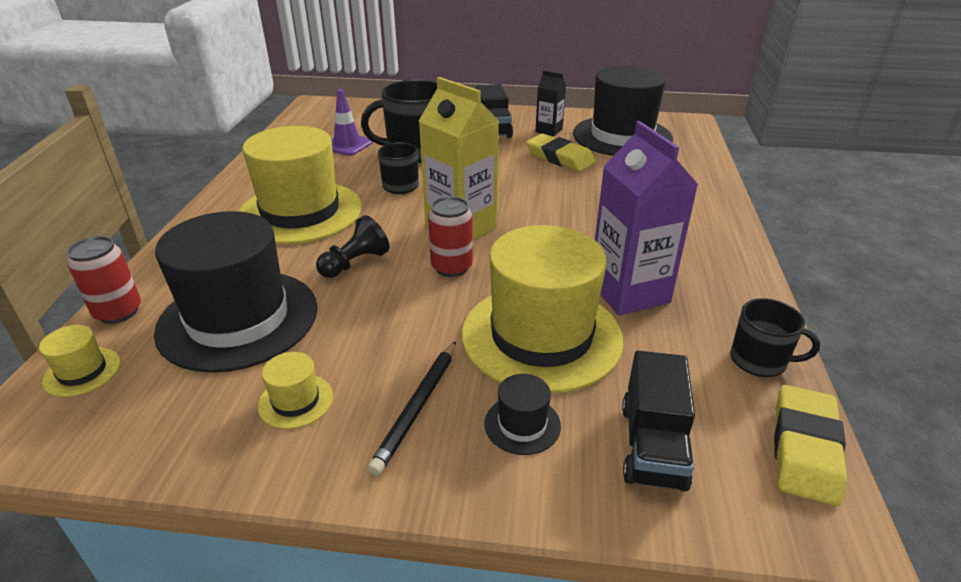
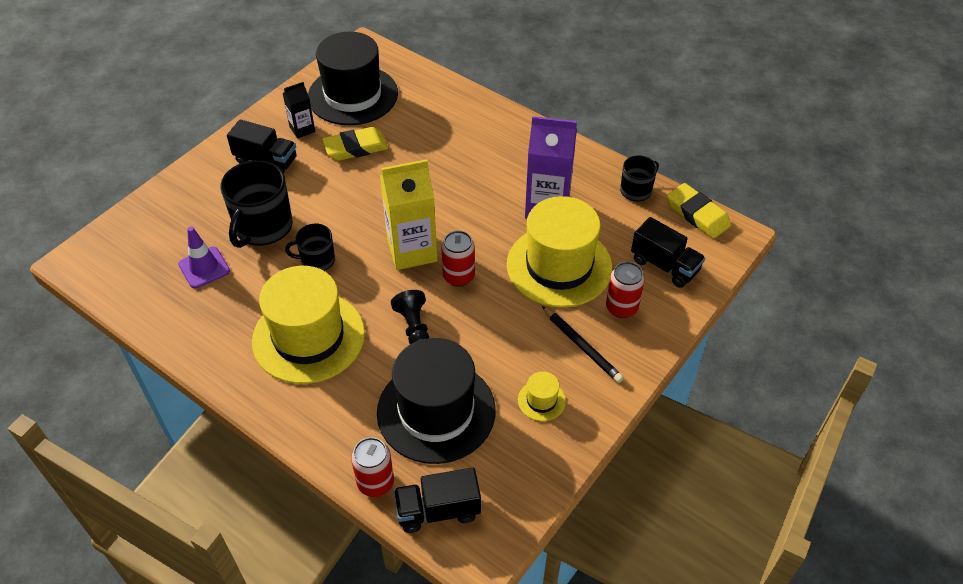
camera: 60 degrees left, 15 degrees up
(82, 372) = (438, 510): yellow hat -> black truck
(522, 424) = (621, 307): black hat -> red can

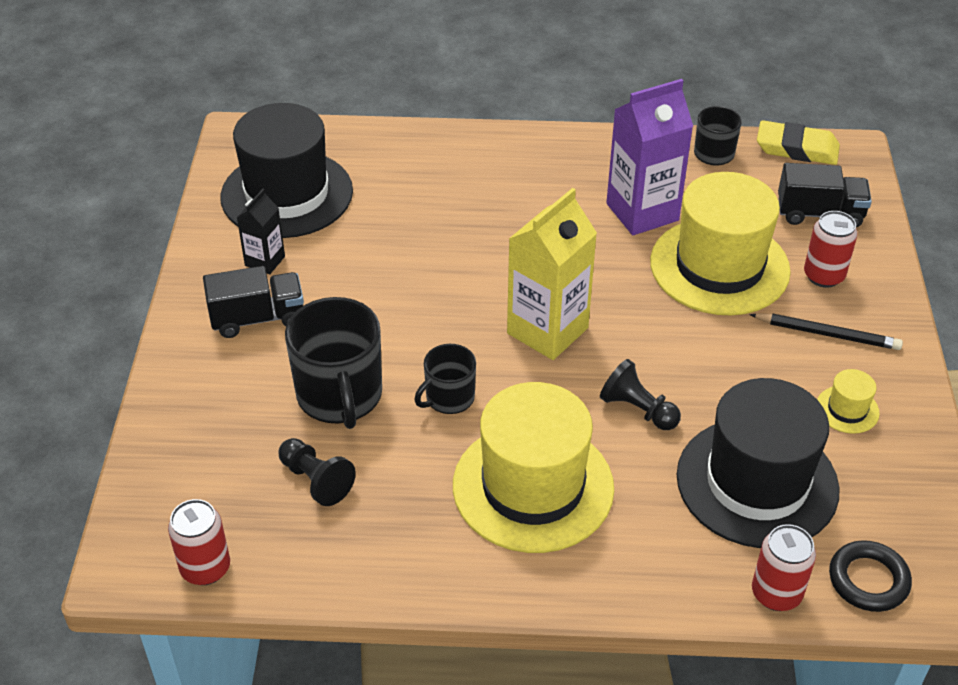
camera: 35 degrees left, 5 degrees down
(204, 268) = (316, 480): purple traffic cone -> black pawn
(355, 148) = (356, 251): yellow eraser -> none
(438, 510) = (868, 580): black truck -> black ring
(458, 276) = (628, 331): red can -> red can (205, 568)

